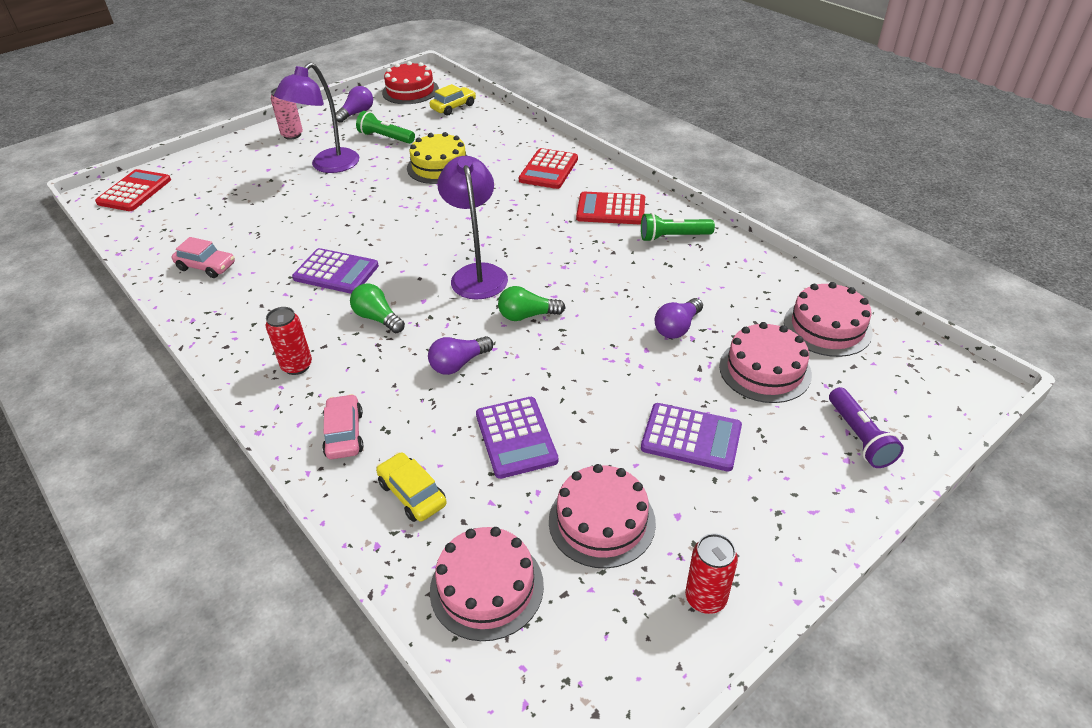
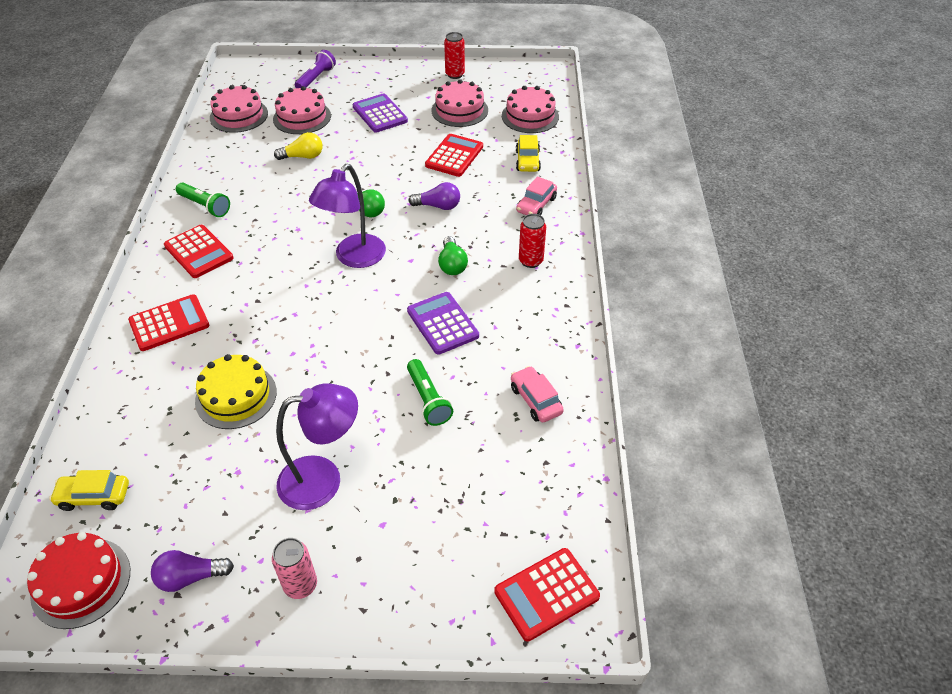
camera: 140 degrees left, 5 degrees up
(385, 138) = (222, 489): green flashlight -> green flashlight (428, 399)
(516, 437) = (454, 156): purple calculator -> red calculator
(677, 328) = (303, 156): purple light bulb -> yellow light bulb

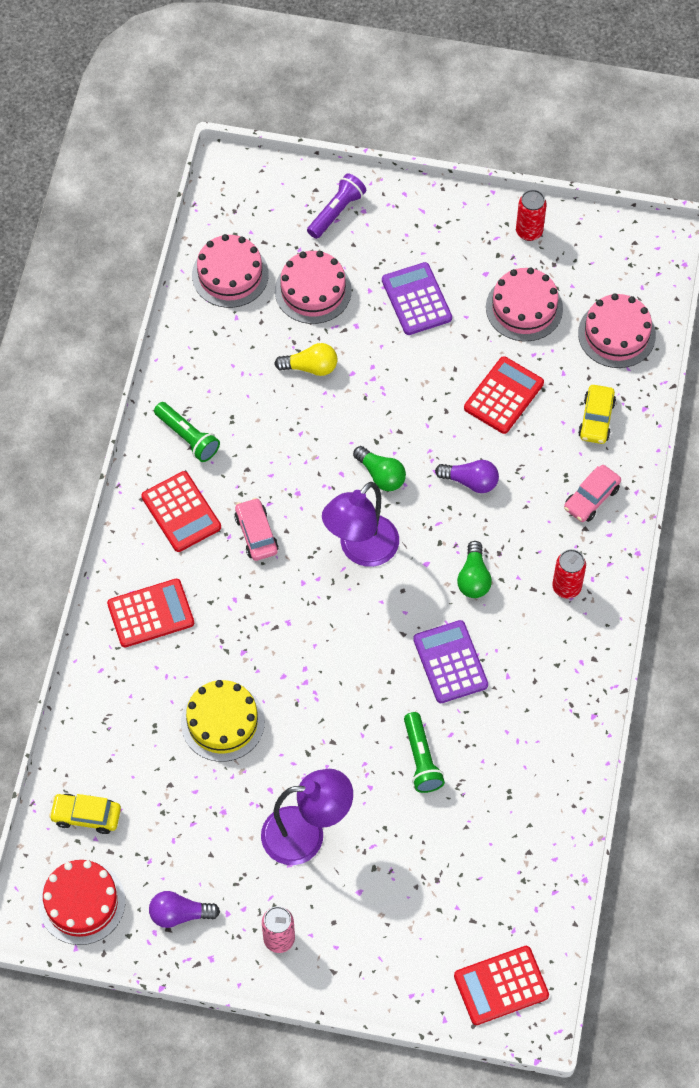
camera: 10 degrees right, 15 degrees up
(535, 400) = (533, 778): pink car -> pink car (256, 534)

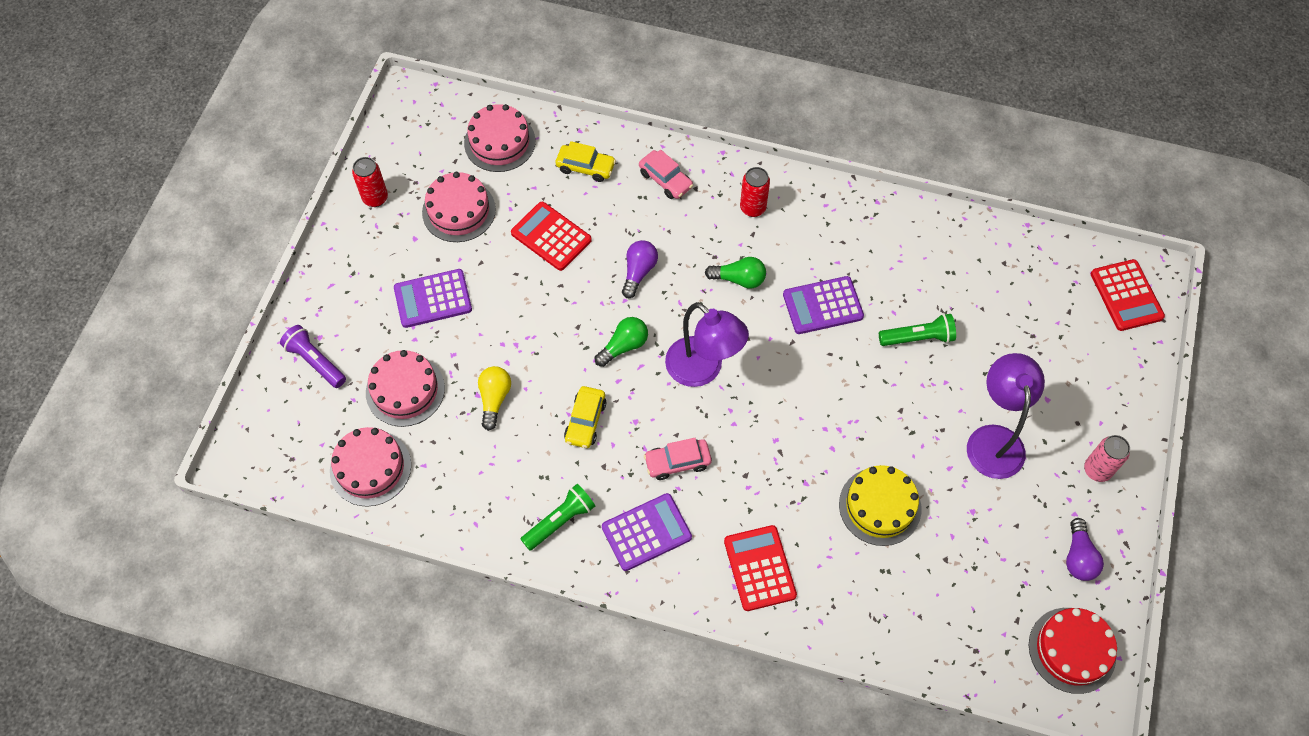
camera: 85 degrees left, 0 degrees up
(86, 816) = (980, 642): yellow car -> yellow car (585, 421)
(181, 512) = (646, 532): red calculator -> purple calculator

